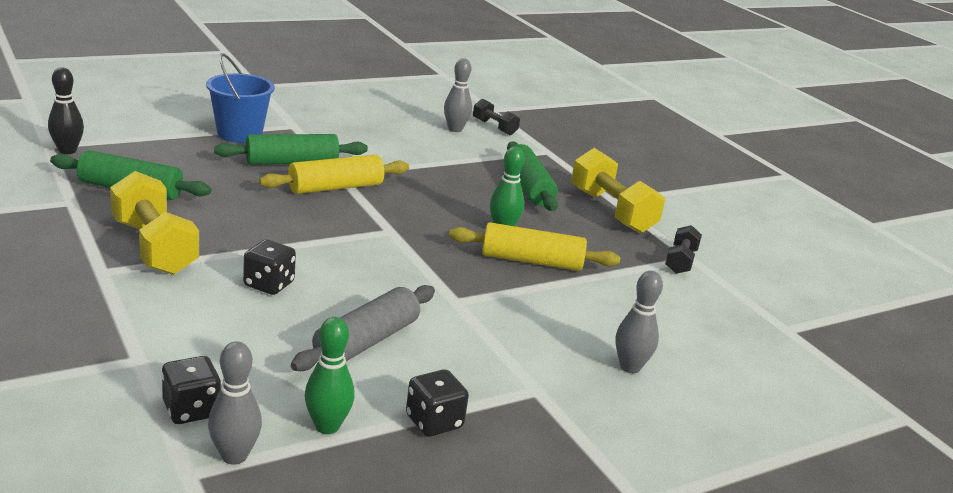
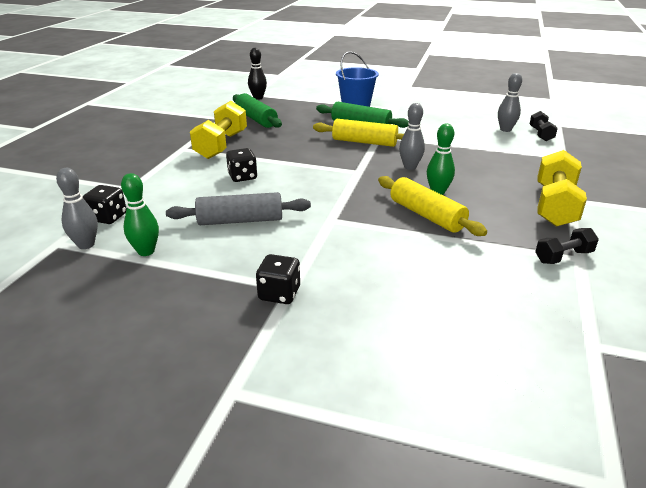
camera: 50 degrees right, 5 degrees up
(434, 422) = (199, 275): black dice -> black dice (279, 294)
(529, 187) = (505, 173): green rolling pin -> none
(630, 367) = (384, 305): grey bowling pin -> grey bowling pin (410, 167)

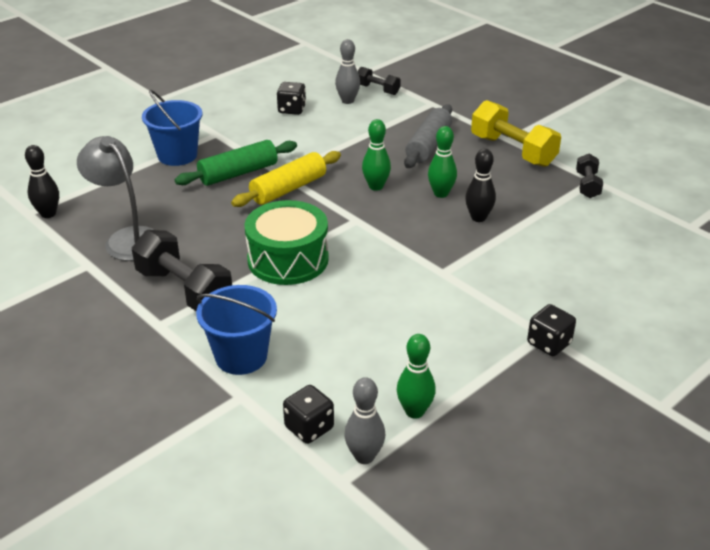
camera: 60 degrees left, 5 degrees up
(168, 177) = (241, 356): none -> blue bucket
(221, 145) = (184, 290): yellow dumbbell -> black dumbbell
(240, 220) = (398, 329): grey rolling pin -> grey rolling pin (428, 145)
(242, 177) = (295, 299): black dice -> black dice (292, 109)
(256, 119) = (127, 238): green rolling pin -> grey lamp
(284, 163) = (288, 259): none -> green drum
(410, 167) = (376, 186): grey bowling pin -> green bowling pin
(426, 215) = (478, 218): yellow rolling pin -> black bowling pin

